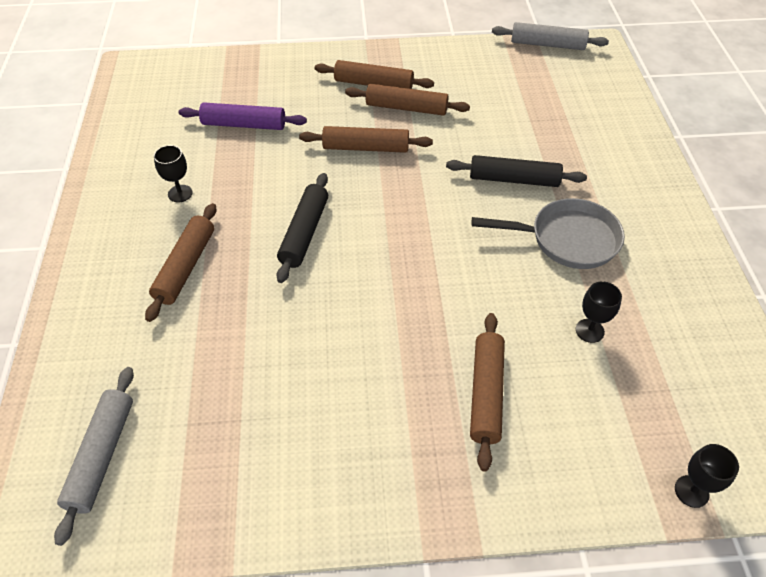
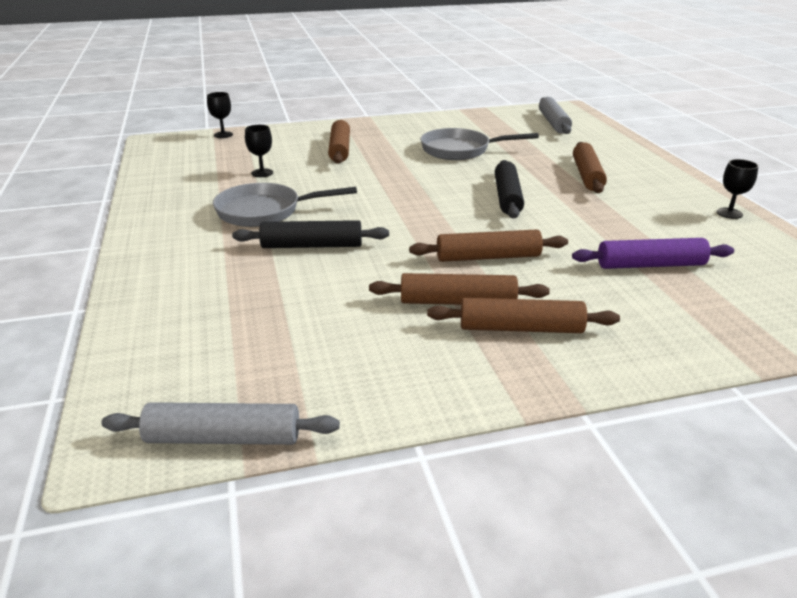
camera: 170 degrees right, 20 degrees down
(180, 193) = (646, 209): black goblet -> black goblet (729, 213)
(308, 364) = (460, 150): none -> grey pan

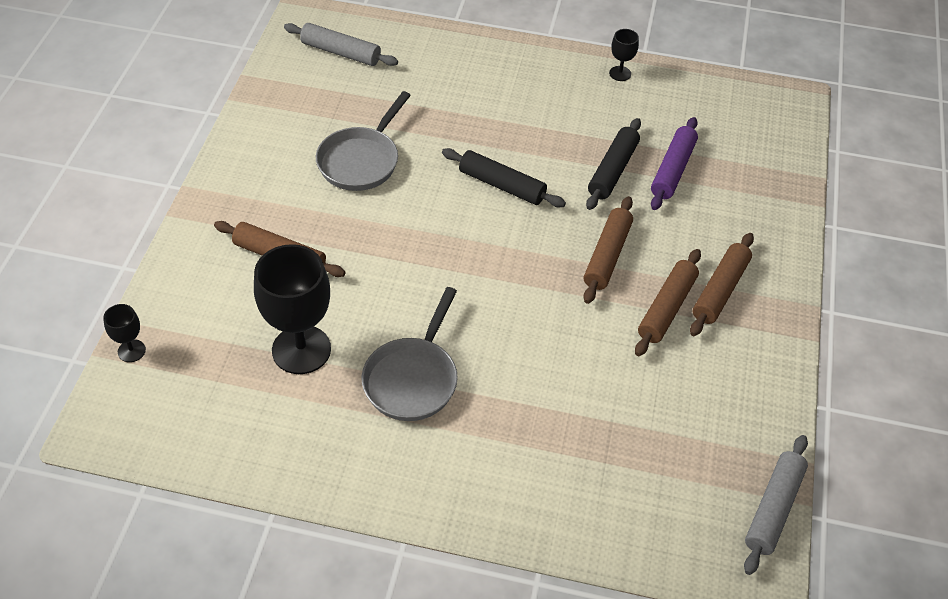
camera: 65 degrees left, 20 degrees up
(262, 173) = (301, 350): black goblet -> black goblet, size x2.16
(312, 246) = (515, 366): black rolling pin -> black rolling pin (612, 170)
(587, 175) = (492, 108): brown rolling pin -> none

